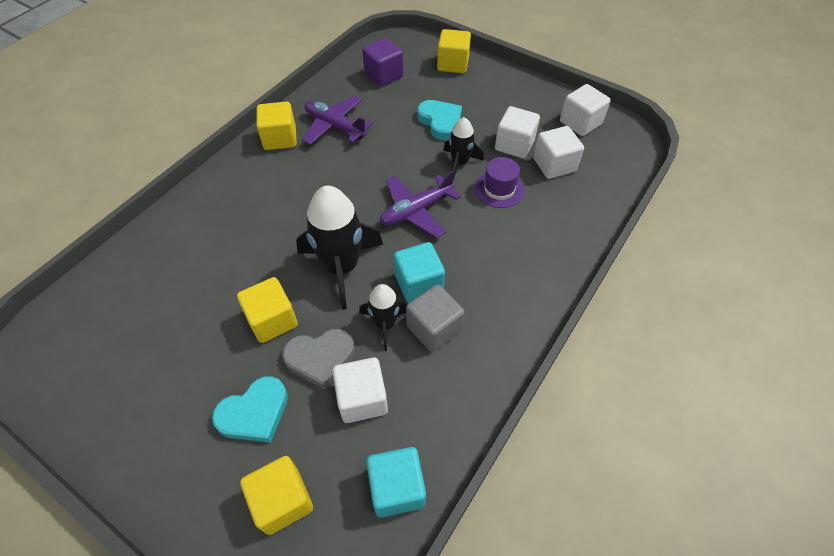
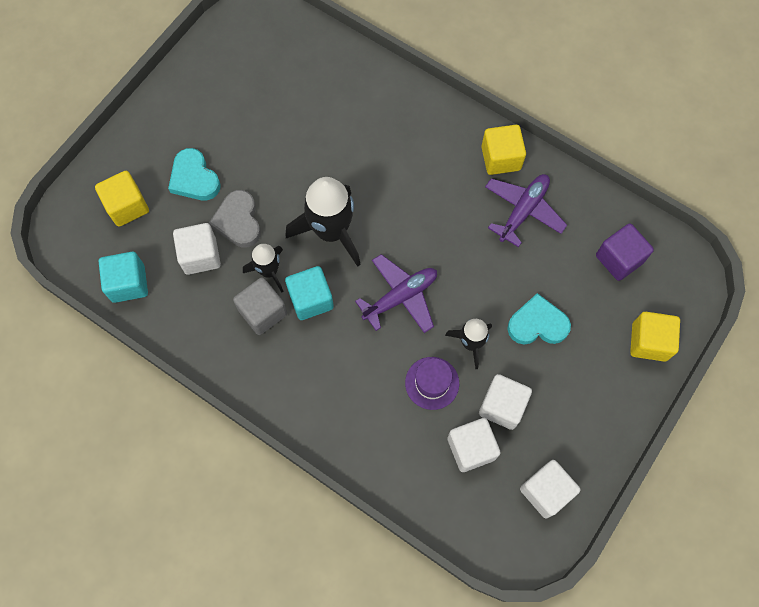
camera: 90 degrees right, 15 degrees up
(272, 320) = (276, 180): yellow cube -> none
(416, 211) = (400, 297): purple plane -> purple plane turned 90 degrees clockwise
(440, 122) = (537, 324): turquoise heart -> turquoise heart turned 150 degrees counterclockwise

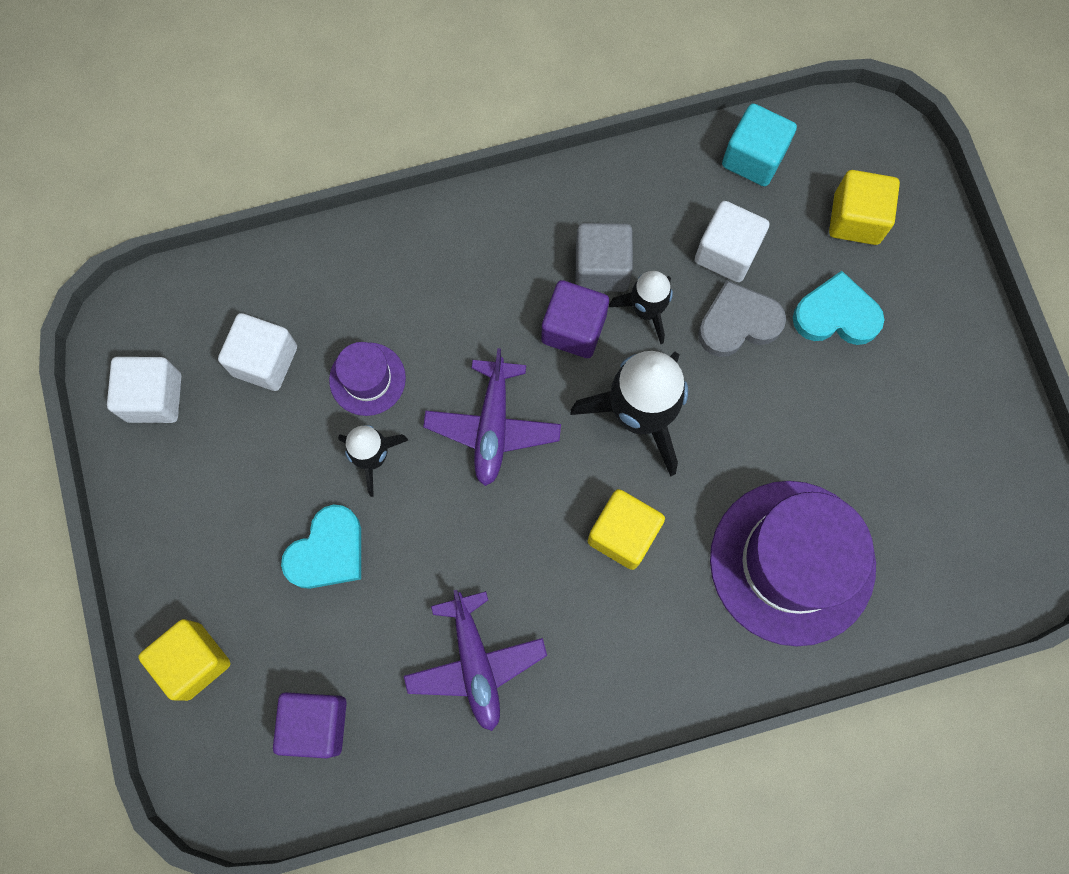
camera: 130 degrees right, 5 degrees up
(238, 221) = (738, 323): grey heart -> grey heart turned 45 degrees counterclockwise
(311, 299) = (573, 328): turquoise cube -> purple cube
(346, 111) = (792, 562): none -> purple hat
(501, 158) = (568, 700): yellow cube -> yellow cube (623, 534)
(502, 406) = (277, 431): white cube -> none

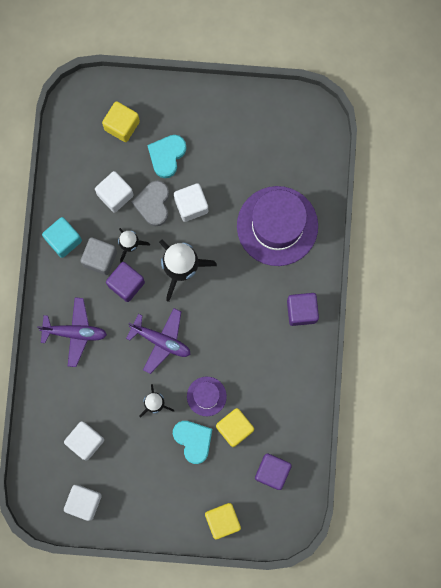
camera: 70 degrees left, 5 degrees up
(367, 379) = (114, 393): purple hat -> purple hat (206, 396)
(475, 663) = (271, 388): purple plane -> purple plane (74, 332)
(623, 534) = (236, 298): yellow cube -> yellow cube (234, 428)
(647, 669) = (301, 311): none -> purple cube
(753, 158) = (70, 161): turquoise cube -> turquoise cube (63, 240)
(764, 390) = (191, 205): none -> white cube

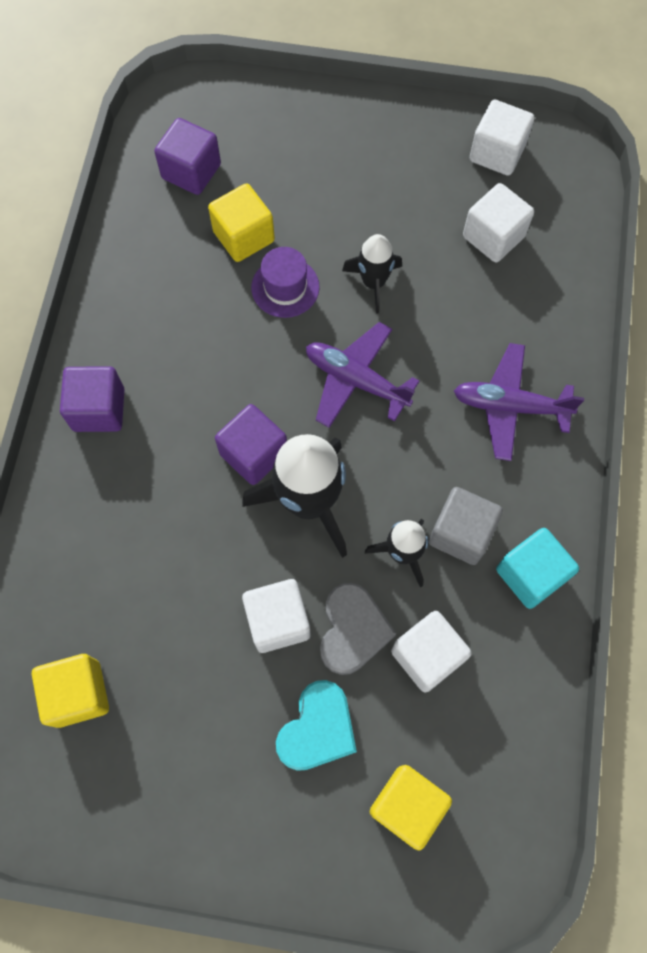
camera: 175 degrees left, 10 degrees down
(126, 284) = (413, 483): purple cube -> purple cube (254, 454)
(193, 440) = (314, 224): turquoise heart -> none
(222, 520) = (279, 113): yellow cube -> yellow cube (78, 693)
(277, 226) = (116, 566): purple hat -> none

